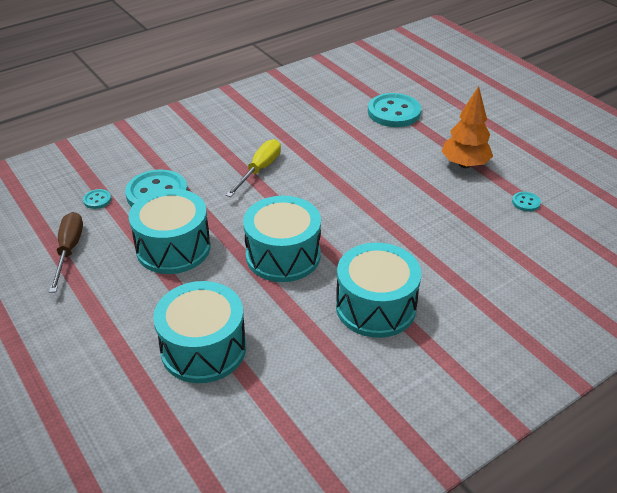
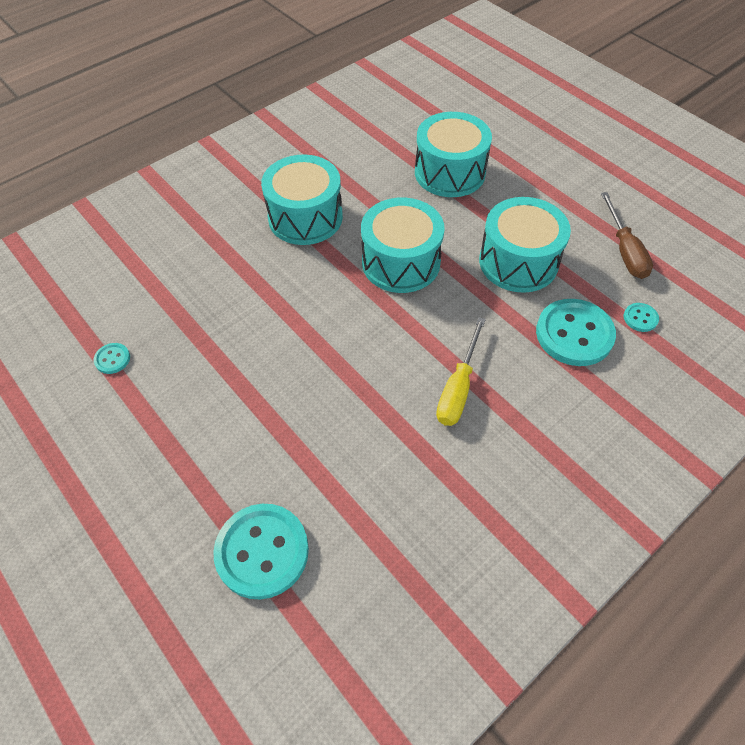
camera: 175 degrees right, 15 degrees up
(464, 164) = (172, 424): orange tree -> none

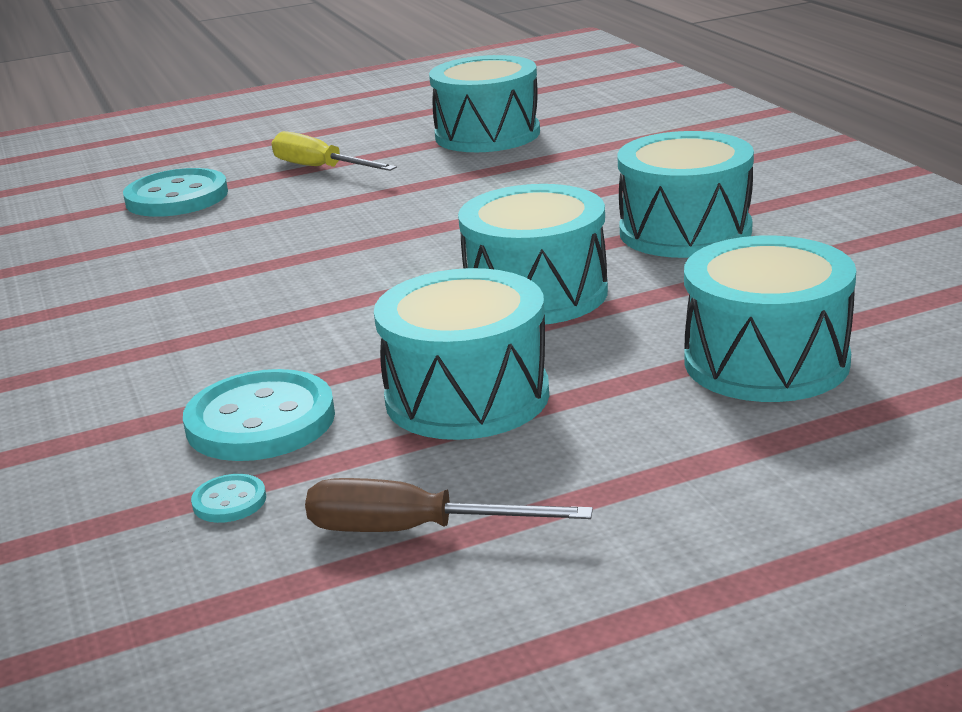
camera: 110 degrees right, 30 degrees down
(112, 359) = (487, 135): turquoise button -> turquoise drum
(458, 387) = (259, 311): yellow screwdriver -> yellow screwdriver (320, 168)

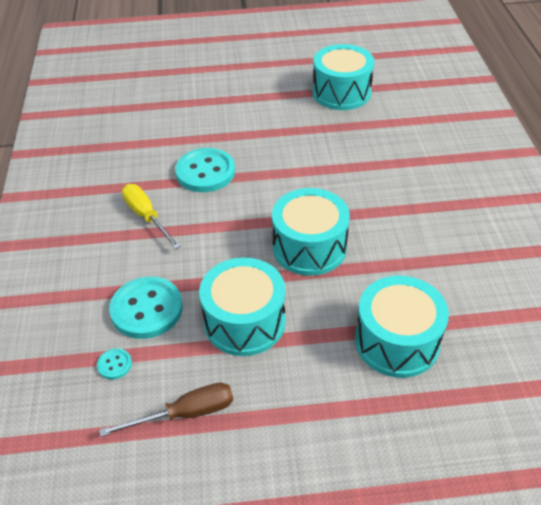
camera: 15 degrees right, 20 degrees up
(177, 197) = (167, 107): turquoise button -> turquoise button (205, 172)
(320, 168) = (245, 100): yellow screwdriver -> yellow screwdriver (146, 216)
(414, 530) = (185, 414): brown screwdriver -> brown screwdriver turned 135 degrees clockwise
(685, 231) = (406, 215): turquoise drum -> none

